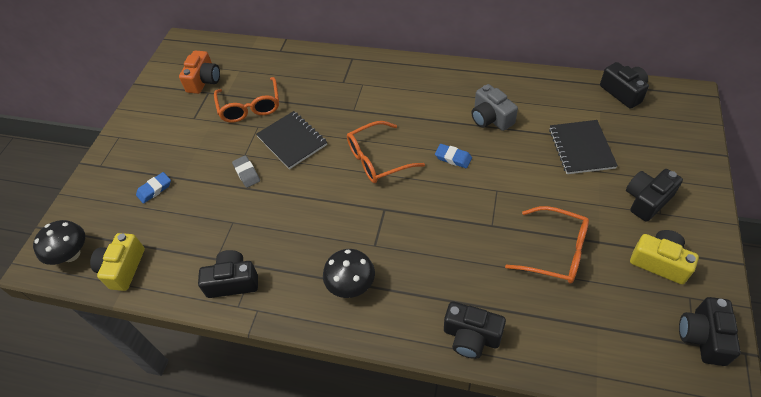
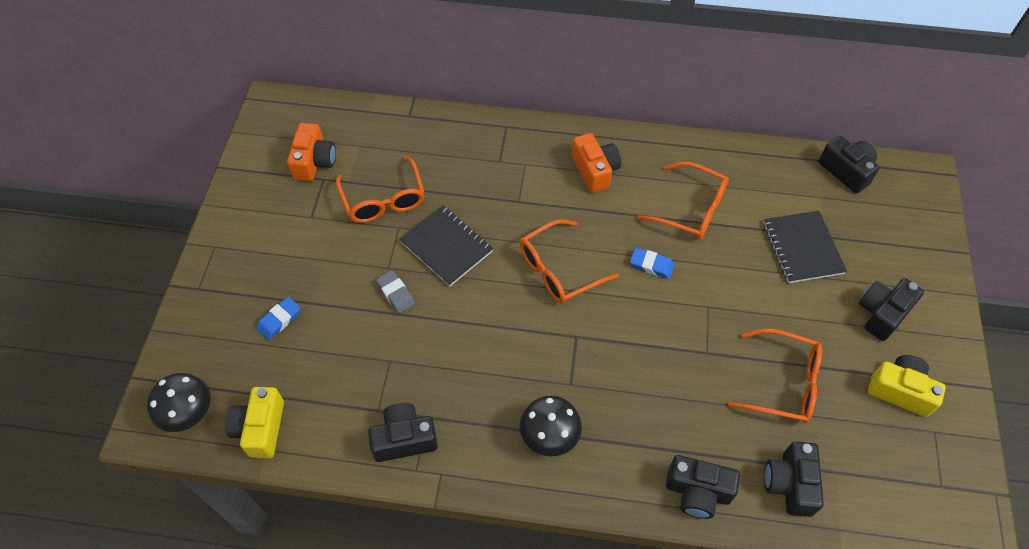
camera: 10 degrees left, 5 degrees up
(416, 89) = (595, 170): none -> orange camera
(491, 118) = (691, 209): grey camera -> orange glasses
(703, 337) = (951, 477): black camera -> black camera (790, 484)

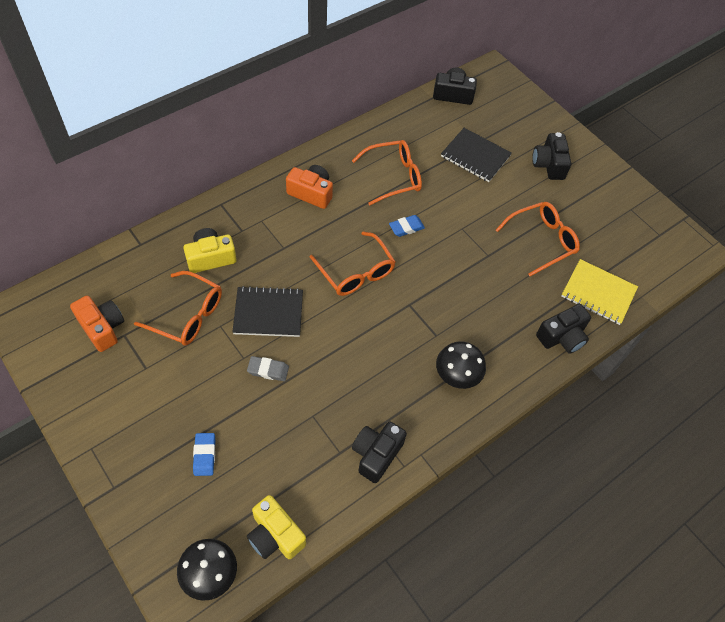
camera: 50 degrees left, 0 degrees up
(558, 270) = (356, 272): orange glasses -> orange glasses turned 45 degrees counterclockwise
(790, 484) = (598, 293): black camera -> yellow notebook
(900, 391) = (596, 200): yellow camera -> yellow camera (210, 258)

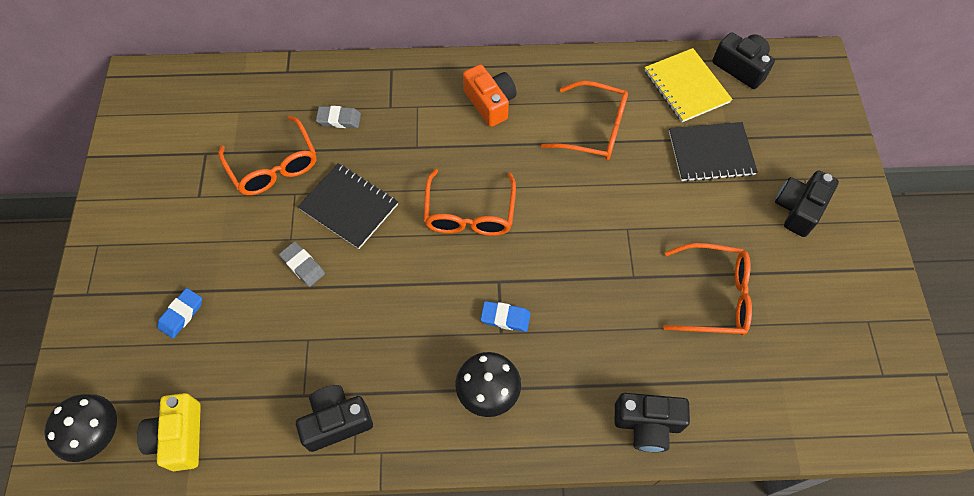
camera: 40 degrees right, 5 degrees up
(102, 328) = (192, 136): orange camera -> none
(210, 258) = (339, 119): yellow camera -> grey eraser
(406, 227) = (563, 194): blue eraser -> blue eraser (505, 318)
(475, 156) = (711, 153): black notebook -> black notebook turned 75 degrees counterclockwise
(598, 293) = (737, 399): yellow notebook -> yellow notebook (686, 86)

